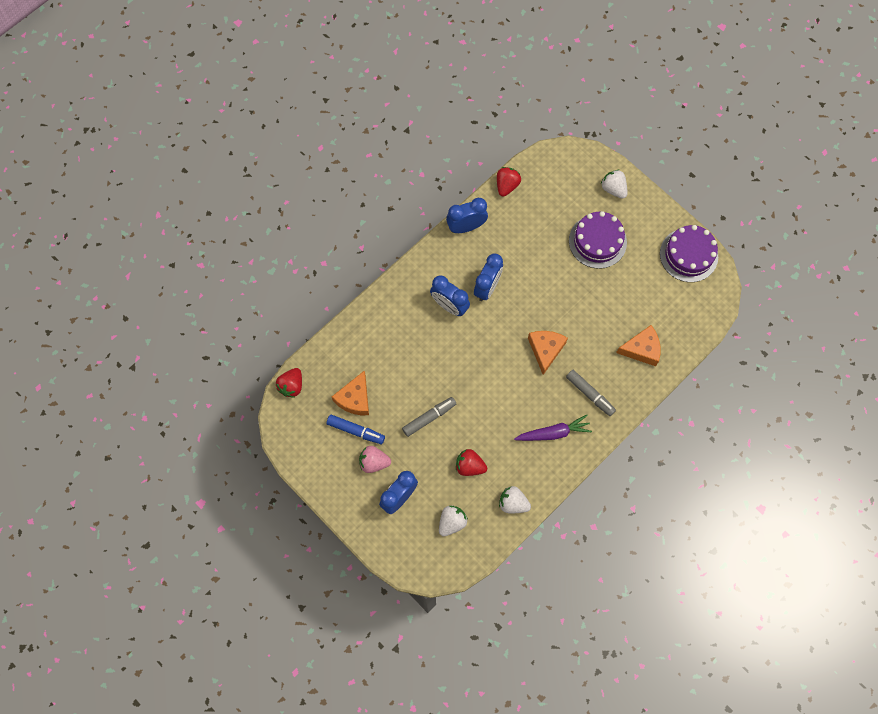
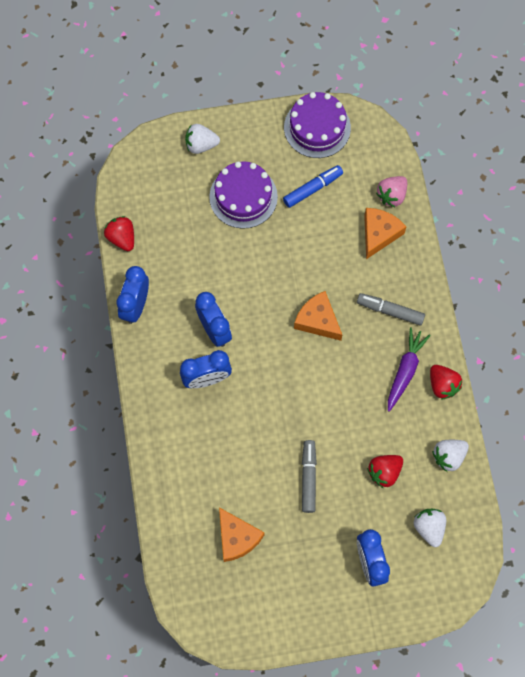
camera: 55 degrees left, 0 degrees up
(291, 386) = (178, 593): red strawberry -> red strawberry (442, 385)
(356, 431) = (271, 559): blue marker -> blue marker (312, 189)
(374, 462) = (317, 563): pink strawberry -> pink strawberry (392, 195)
(590, 394) = (390, 311): grey marker -> grey marker turned 150 degrees counterclockwise

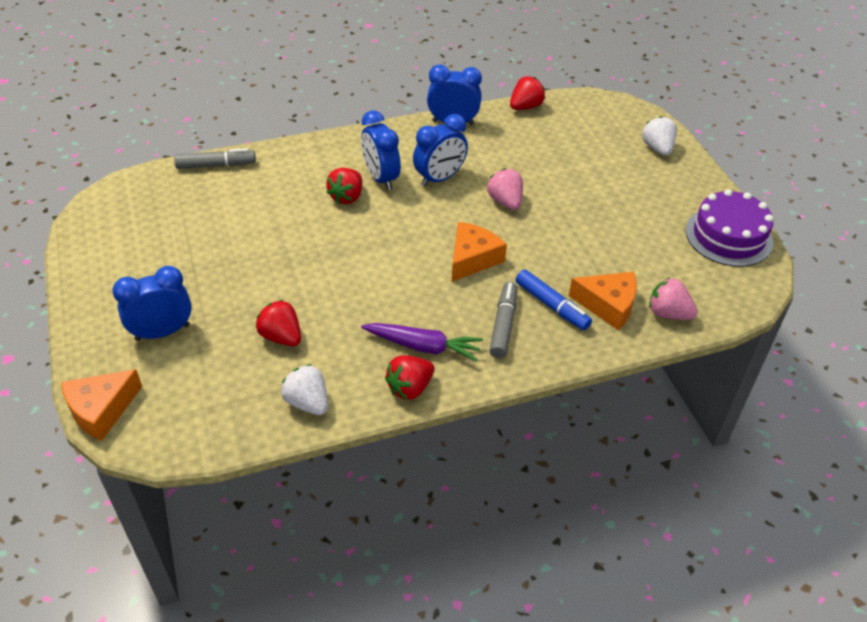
camera: 80 degrees right, 25 degrees down
(228, 410) = (347, 197): none -> red strawberry
(237, 537) = (198, 217): orange cheese -> orange cheese (101, 410)
(243, 197) = (609, 185): purple cake -> none
(253, 282) = (505, 202): none -> pink strawberry
(308, 478) = (270, 268): grey marker -> grey marker (216, 165)
(312, 189) = (644, 239): blue marker -> blue marker (551, 305)
(429, 528) = (206, 388): white strawberry -> none

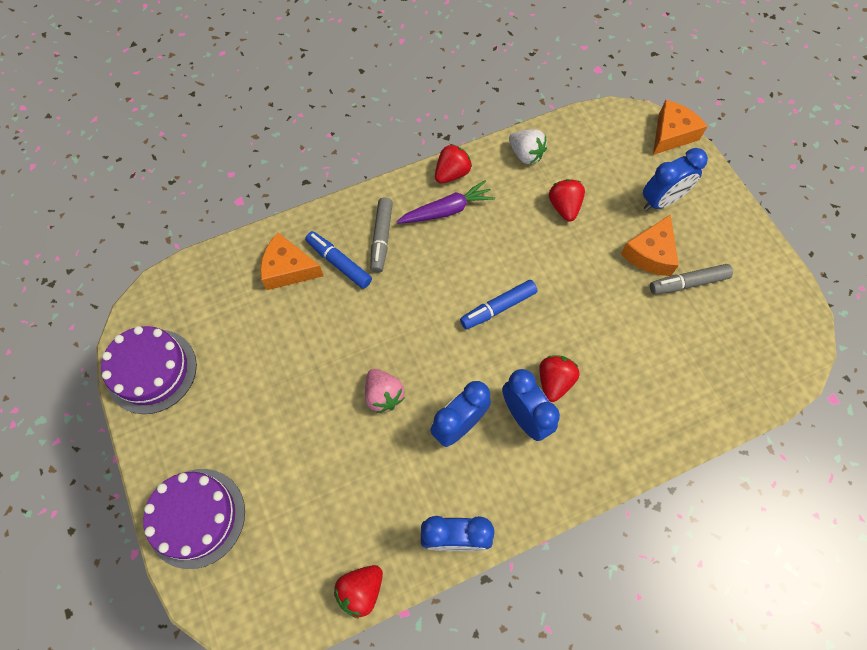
camera: 175 degrees right, 20 degrees up
(216, 165) = (714, 415): grey marker -> grey marker (688, 283)
(281, 337) = (564, 207): red strawberry -> red strawberry turned 135 degrees counterclockwise
(385, 252) = (498, 308): none -> blue marker
(423, 346) = (447, 210): purple carrot -> purple carrot turned 150 degrees clockwise
(472, 259) = (413, 309): orange cheese -> orange cheese (650, 253)
(657, 148) = (196, 517): white strawberry -> purple cake
(668, 313) = (235, 266): pink strawberry -> none

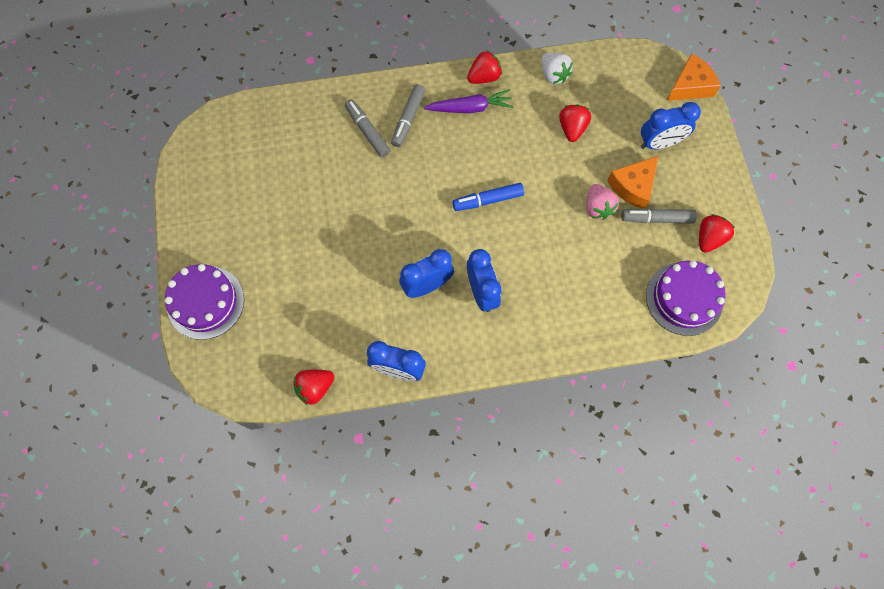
camera: 15 degrees right, 5 degrees up
(151, 371) = (197, 182): purple cake -> purple cake (684, 298)
(288, 269) = (325, 126): orange cheese -> none
(339, 263) = (367, 131): blue marker -> grey marker
(383, 395) = (373, 247): pink strawberry -> pink strawberry (597, 207)
(554, 381) = (515, 271): red strawberry -> red strawberry (709, 238)

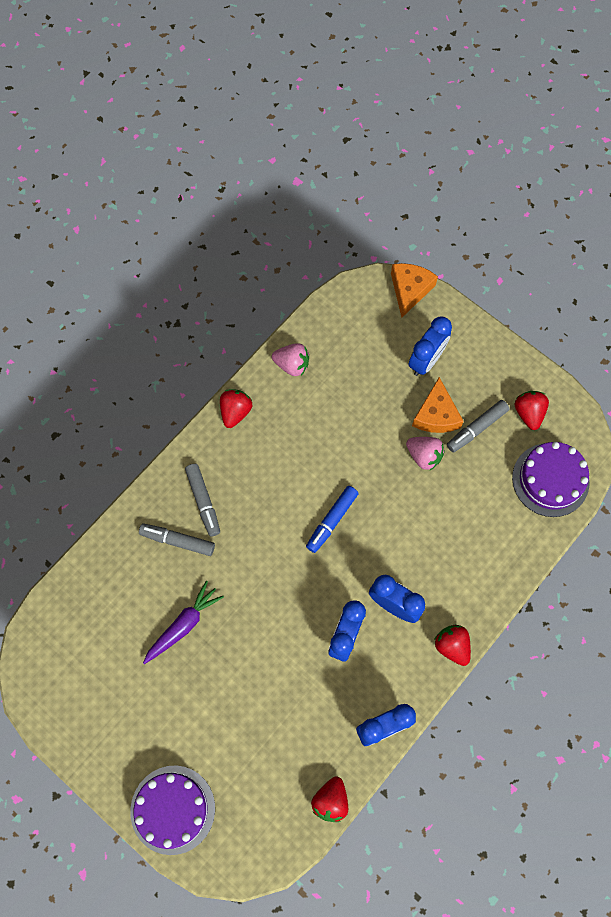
camera: 40 degrees left, 0 degrees up
(470, 108) = (247, 449): purple carrot -> purple carrot (183, 625)
(553, 75) = (292, 365): white strawberry -> pink strawberry
(572, 128) = (347, 402): red strawberry -> red strawberry (452, 646)

